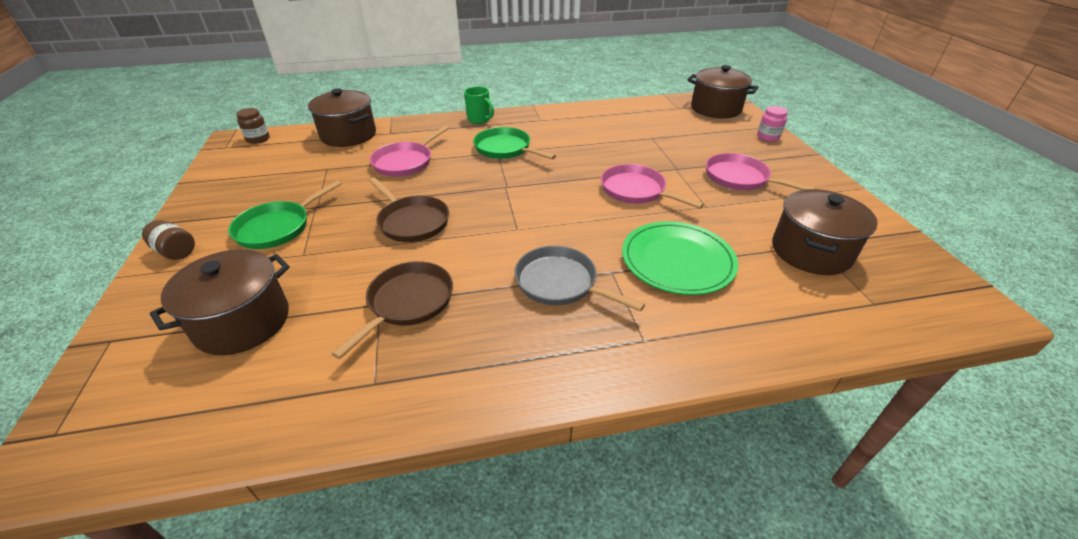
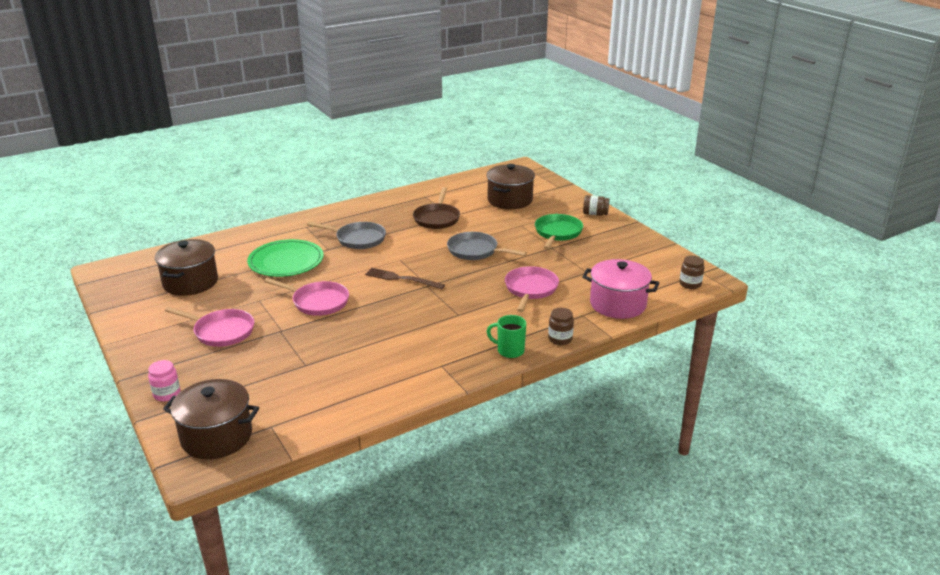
camera: 160 degrees right, 10 degrees down
(348, 135) = (618, 304): brown pot -> pink pot
(411, 221) = (475, 251): brown pan -> grey pan
(432, 120) = (560, 339): none -> brown jar
(505, 149) = (453, 319): green pan -> none
(530, 200) = (402, 279): none -> brown fork

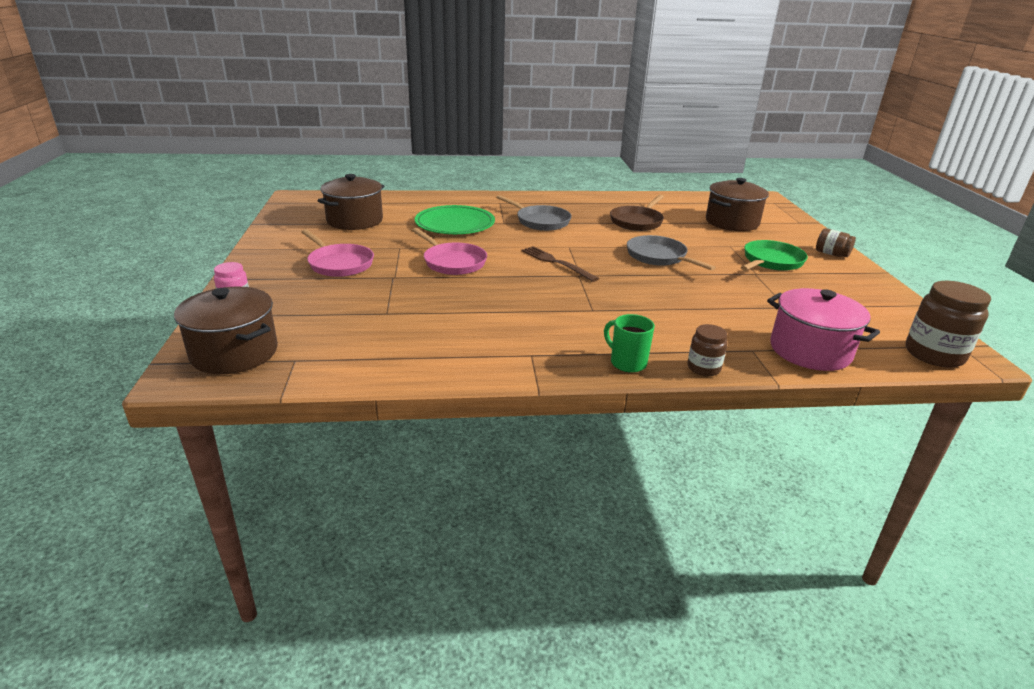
camera: 25 degrees right, 0 degrees up
(530, 289) = (699, 307): pink pan -> none
(690, 284) = (934, 354): brown jar -> brown jar, size x1.75

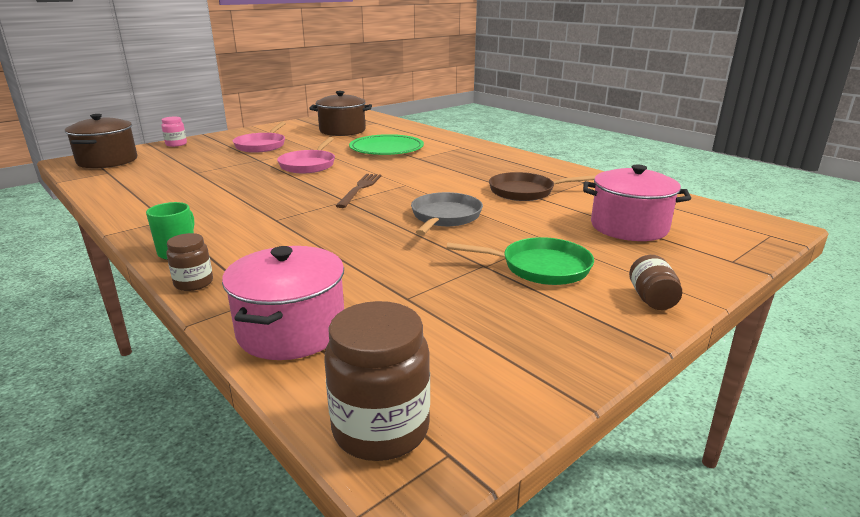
camera: 55 degrees right, 5 degrees down
(540, 221) = (446, 165): grey pan -> none
(732, 222) = (629, 227): brown pot -> pink pot

